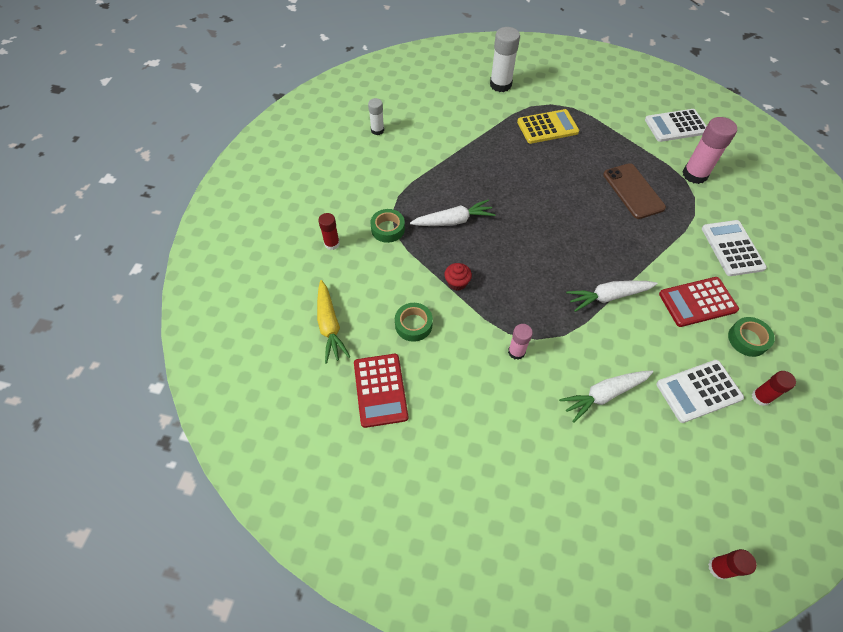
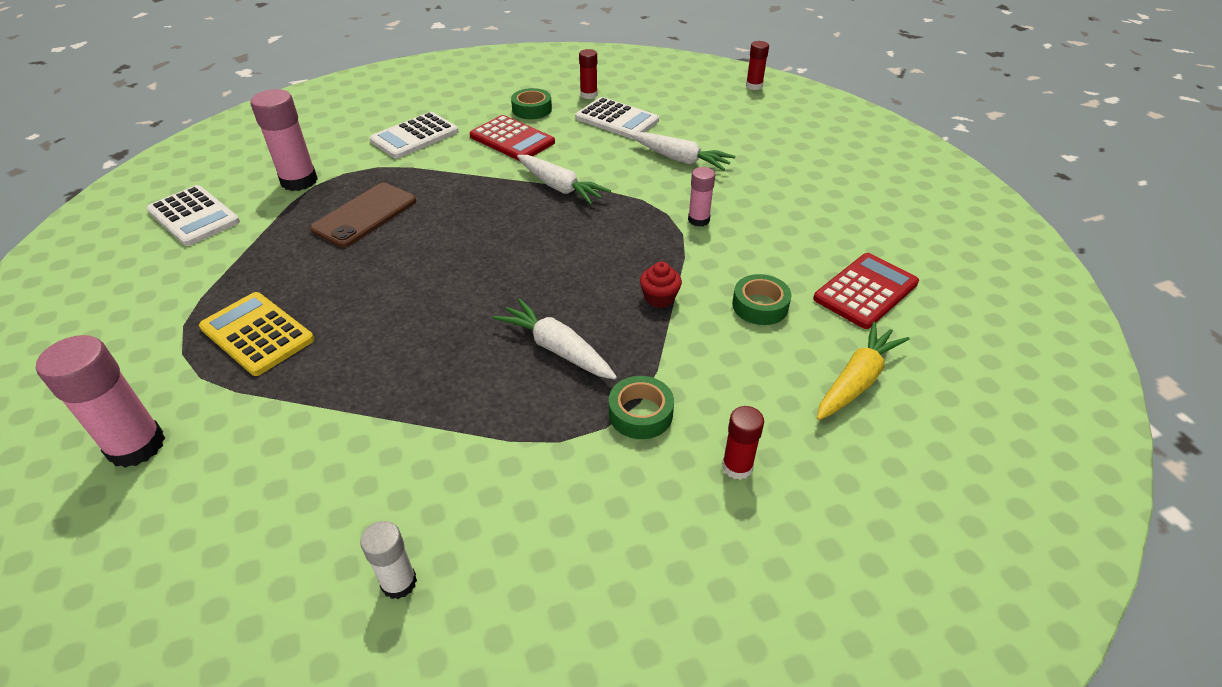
camera: 125 degrees left, 15 degrees down
(500, 85) = (136, 446): white glue stick -> pink glue stick

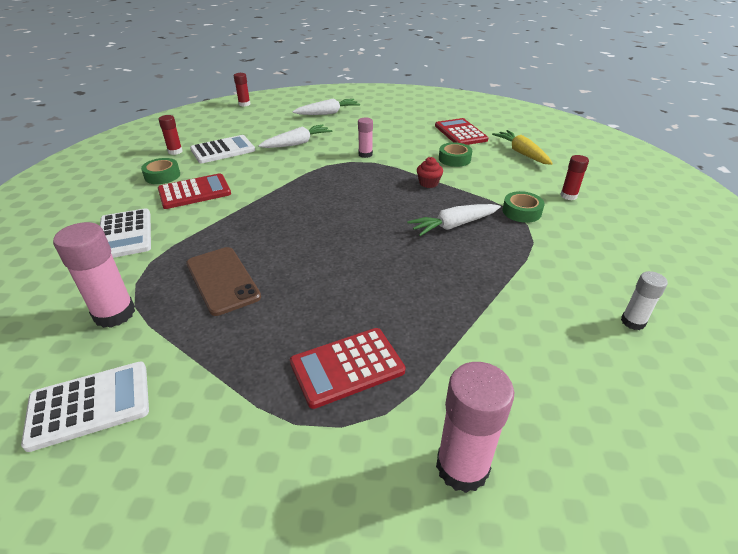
camera: 65 degrees left, 5 degrees down
(257, 334) = (347, 367): yellow calculator -> red calculator
(560, 187) = (282, 188): white carrot -> white carrot (327, 113)

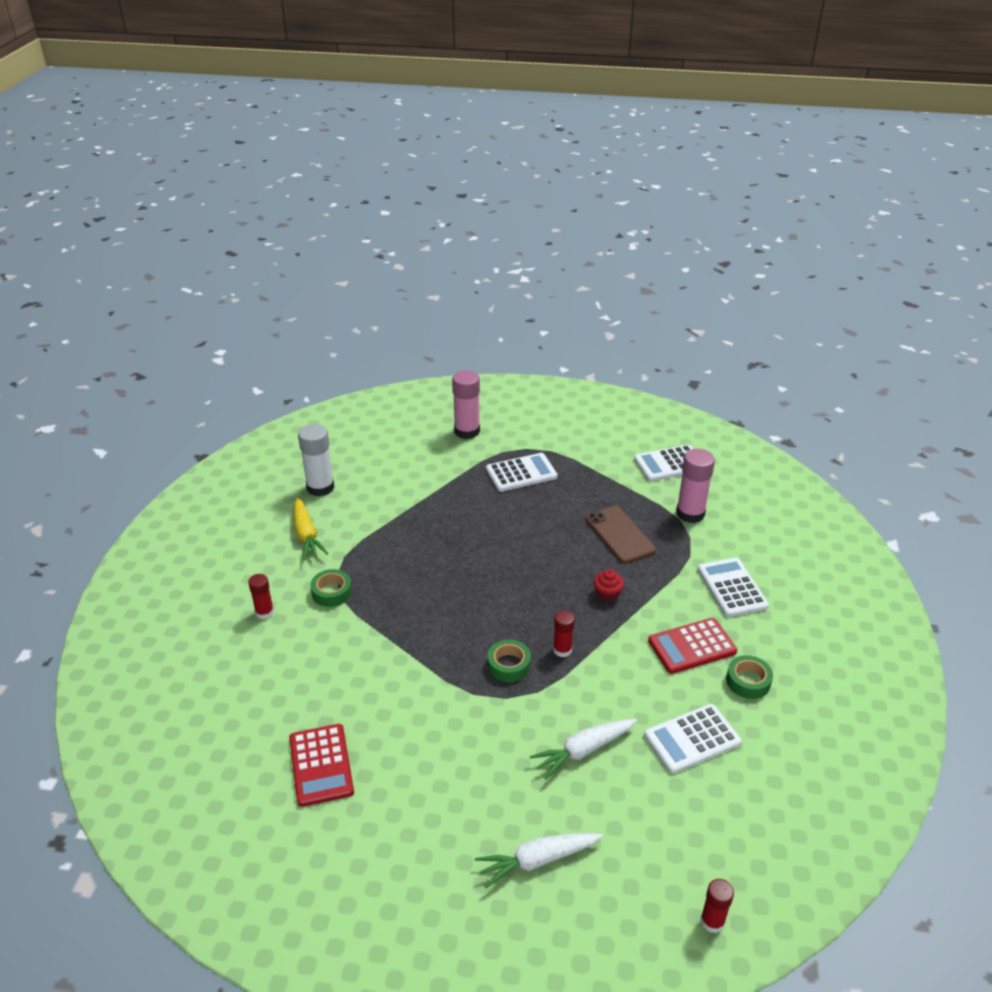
camera: 175 degrees left, 0 degrees up
(175, 151) = (762, 740): red glue stick -> red glue stick (562, 650)
(347, 367) = (521, 473): red calculator -> white calculator
(365, 154) = (482, 713): pink glue stick -> none
(428, 183) = (413, 644): red cupcake -> red cupcake (607, 594)
(453, 225) = (409, 579): white carrot -> none
(454, 159) = (361, 692): green tape -> green tape (509, 665)
(522, 153) = (261, 700): yellow carrot -> yellow carrot (306, 535)
(633, 322) = (320, 487): white glue stick -> white glue stick, size x1.74

